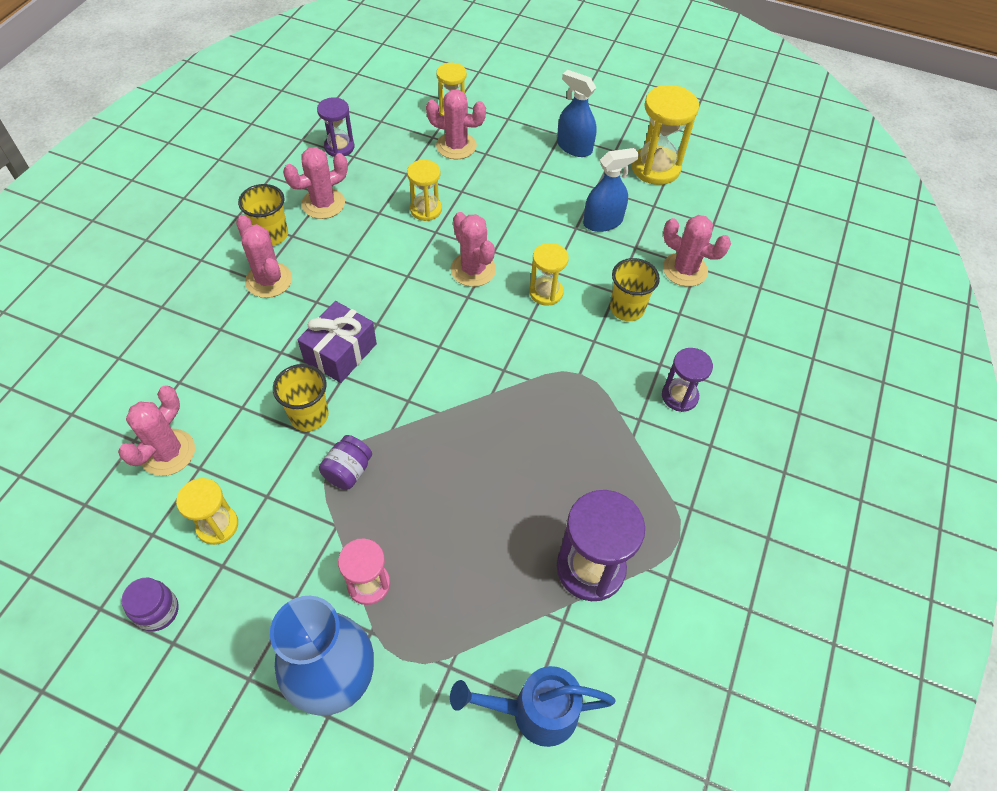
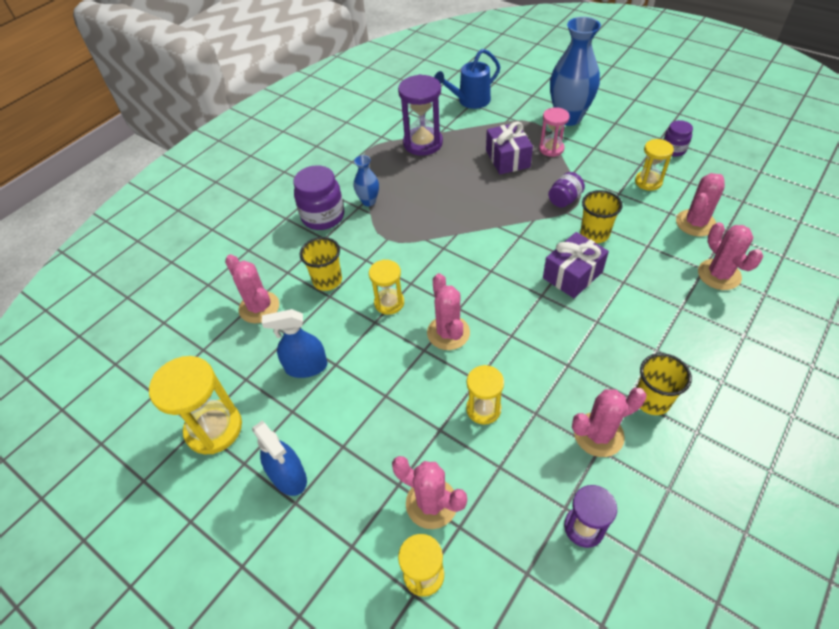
camera: 160 degrees left, 5 degrees down
(269, 280) = (645, 348): pink cactus -> pink cactus (719, 275)
(440, 548) = (507, 159): none -> purple gift
(535, 712) = (470, 101): blue watering can -> blue watering can turned 135 degrees clockwise
(629, 430) = (369, 201): none -> blue vase
(679, 396) = (323, 216): purple hourglass -> purple jar

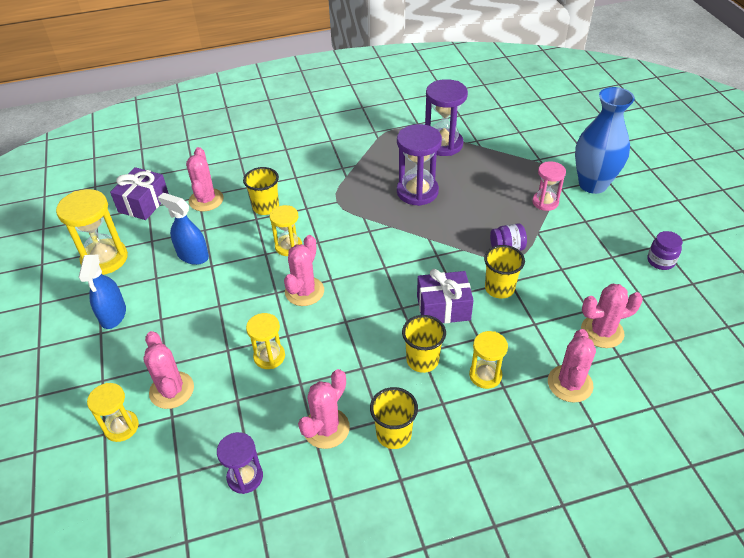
camera: 35 degrees right, 5 degrees down
(323, 216) = (311, 161): purple jar -> none
(369, 201) = (354, 167): blue vase -> none
(446, 193) = (417, 192): none -> purple hourglass
(470, 101) = (521, 129): blue watering can -> none
(507, 159) = (498, 191): purple gift -> purple gift (143, 203)
(598, 434) = (326, 428): pink cactus -> pink cactus turned 75 degrees counterclockwise
(605, 326) = (422, 360): none -> yellow cup
(648, 182) = (600, 274): yellow hourglass -> yellow hourglass (485, 375)

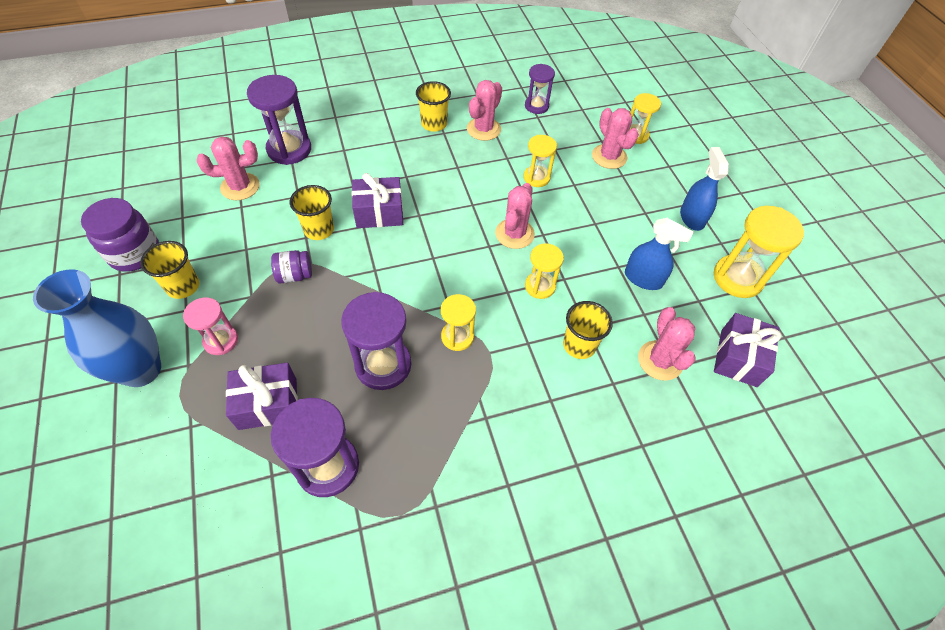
camera: 175 degrees right, 10 degrees up
(422, 360) = (406, 170): yellow cup -> yellow cup (183, 286)
(485, 375) = (356, 158): yellow hourglass -> yellow hourglass (457, 337)
(493, 170) = (268, 403): none -> purple gift
(570, 384) = (289, 149): pink cactus -> purple hourglass
(660, 261) = (135, 253): purple jar -> purple jar, size x1.71

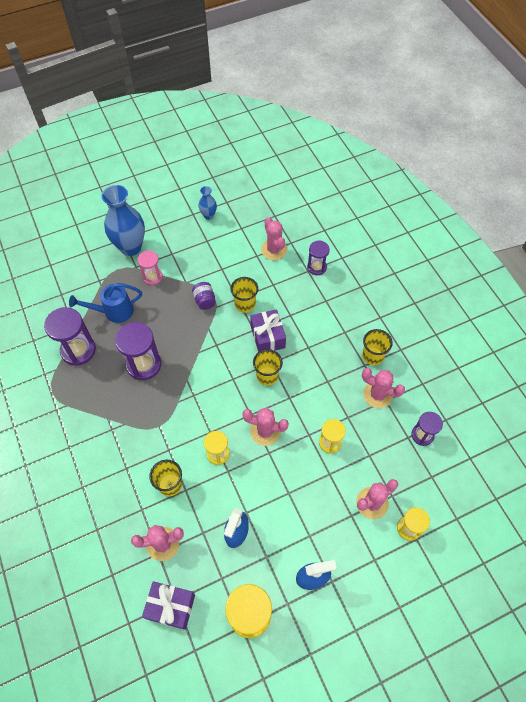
camera: 85 degrees right, 5 degrees up
(135, 253) = (208, 215): purple jar -> blue vase
(183, 286) = (188, 247): yellow cup -> yellow cup (267, 376)
(268, 403) = (114, 311): purple gift -> blue watering can
(289, 149) = (316, 267): purple hourglass -> purple hourglass, size x0.61
(457, 337) = (168, 404): yellow hourglass -> none

